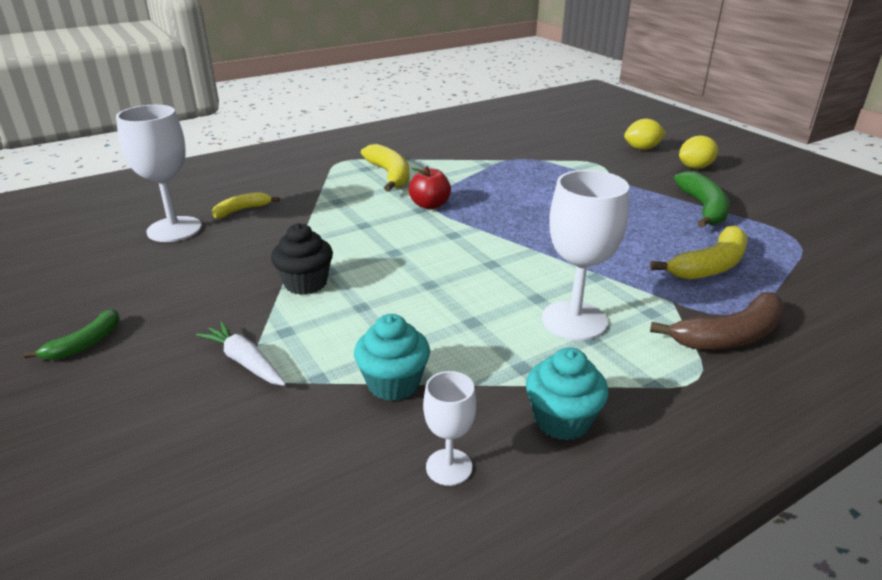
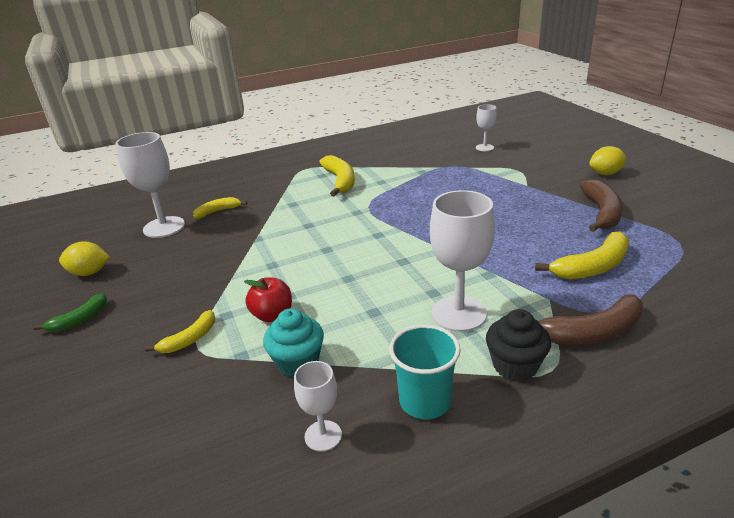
camera: 10 degrees right, 0 degrees up
(245, 362) = (190, 339): white carrot -> yellow banana
(305, 283) = (251, 275): black cupcake -> black cupcake (515, 366)
(430, 205) = (366, 208): red apple -> red apple (272, 315)
(552, 139) = (484, 147): none -> white goblet
(562, 420) = (425, 401): turquoise cupcake -> turquoise cup
(642, 149) = (562, 156): yellow lemon -> yellow lemon (89, 273)
(703, 208) = (601, 213): green banana -> brown banana

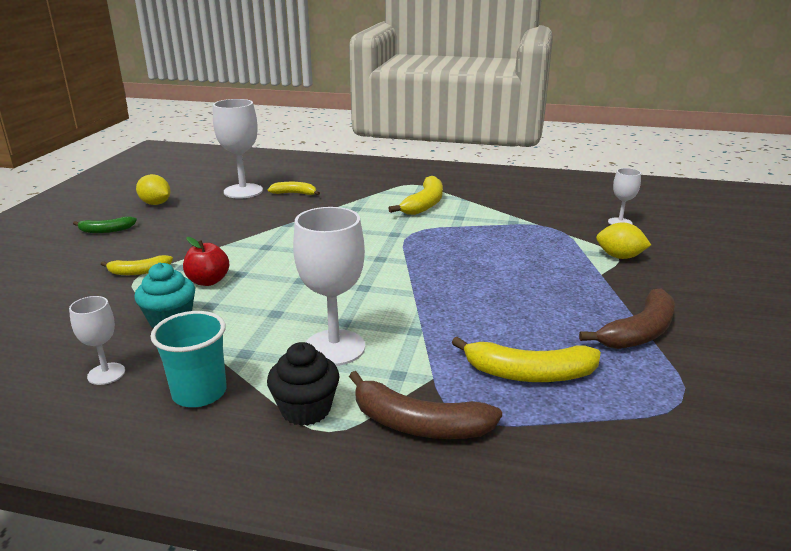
camera: 35 degrees right, 5 degrees down
(605, 173) = (722, 298): yellow lemon -> yellow lemon (619, 257)

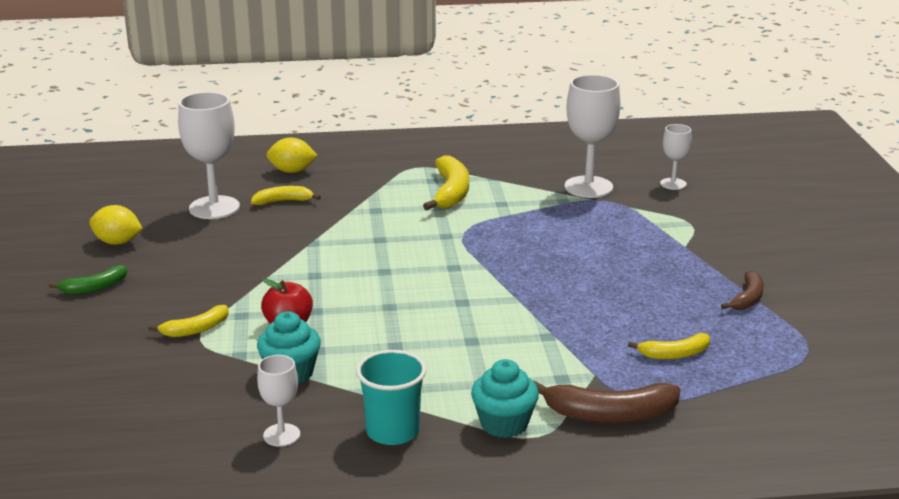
camera: 20 degrees left, 0 degrees up
(306, 409) = (504, 424): black cupcake -> turquoise cupcake
(334, 348) = (483, 366): white goblet -> white goblet (588, 187)
(529, 373) = (674, 354): yellow banana -> yellow banana, size x0.60
(619, 257) = (693, 224): yellow lemon -> yellow lemon (292, 171)
(639, 332) = (747, 298): brown banana -> brown banana, size x0.60

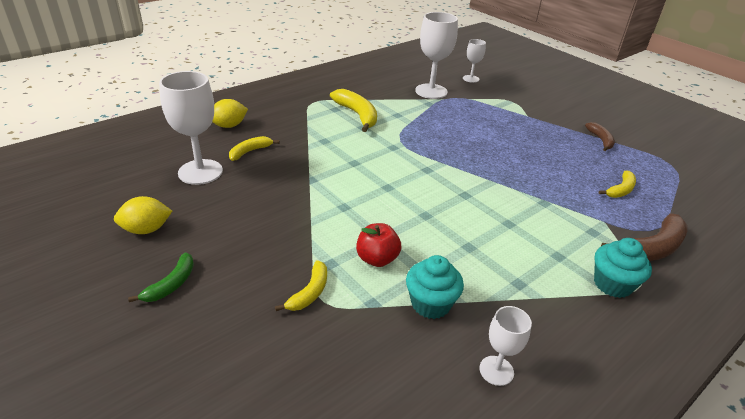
camera: 35 degrees left, 10 degrees up
(392, 431) = (561, 326): turquoise cup -> none

